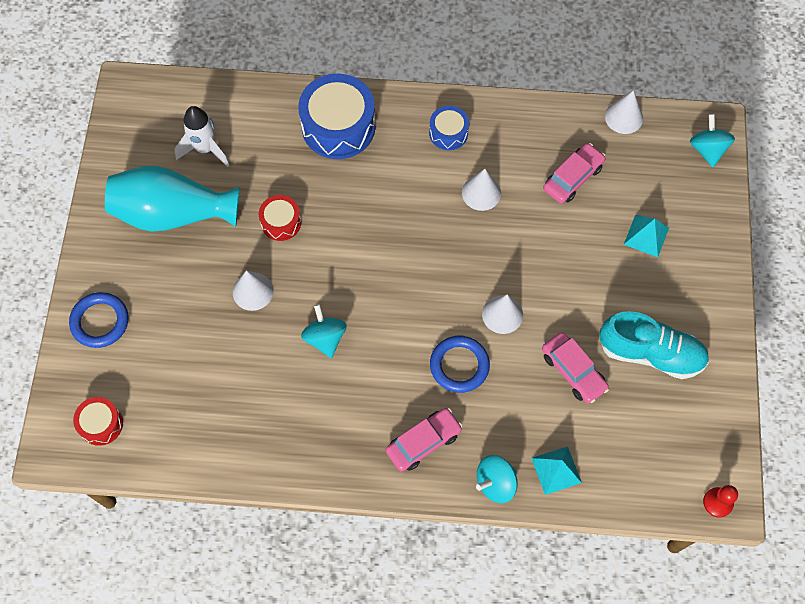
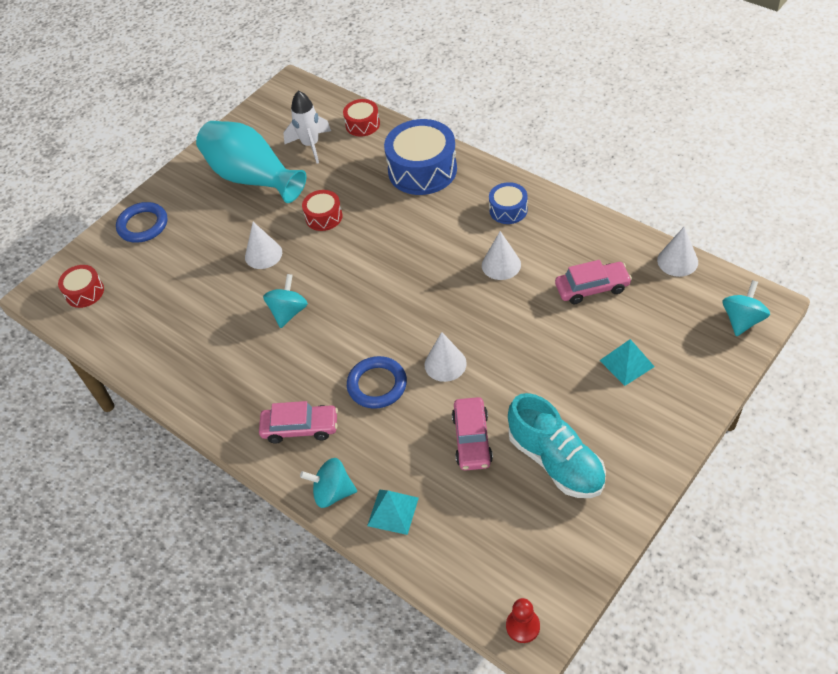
camera: 40 degrees right, 15 degrees down
(240, 101) = (362, 124): none -> red drum

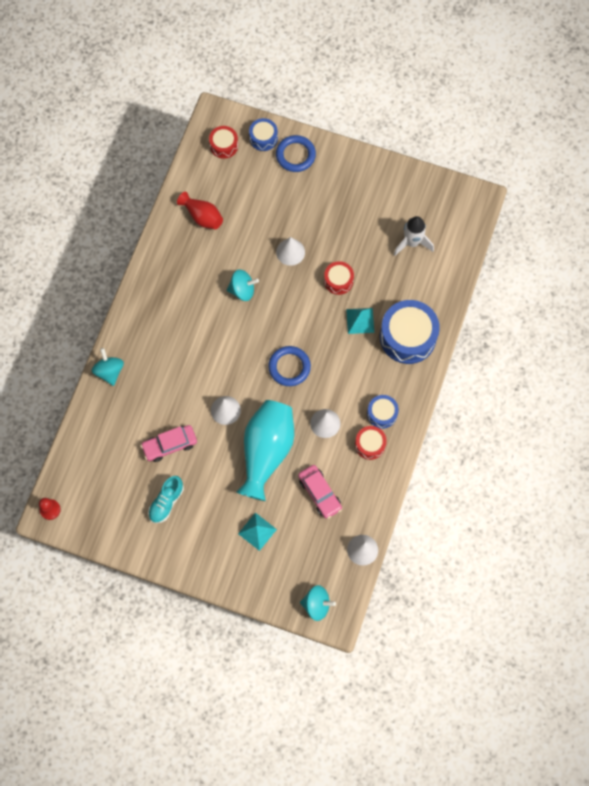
camera: 65 degrees right, 20 degrees up
(101, 251) = (263, 138): none -> blue drum
(165, 334) = (202, 216): none -> red vase
(252, 178) = (364, 212): turquoise vase -> turquoise vase (266, 451)
(300, 428) = (151, 334): pink car -> none
(362, 124) = (447, 274): red drum -> red drum (370, 444)
(377, 385) = (197, 371): blue ring -> blue ring (289, 367)
(393, 511) = (105, 412): turquoise pyramid -> turquoise pyramid (360, 320)
(556, 461) = (166, 502): turquoise shoe -> turquoise shoe, size x0.63

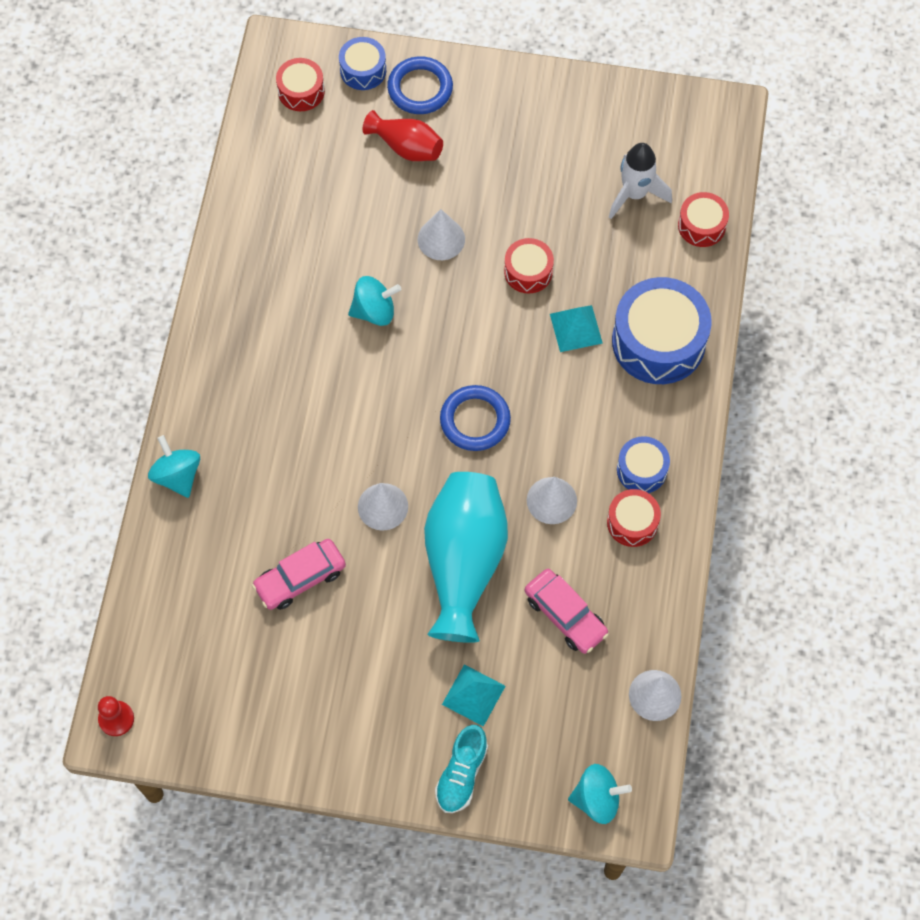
camera: 10 degrees left, 5 degrees down
(166, 502) = (312, 673): turquoise shoe -> turquoise shoe (461, 774)
(202, 216) = (286, 206): red vase -> red vase (406, 147)
(448, 269) = (701, 225): none -> red drum

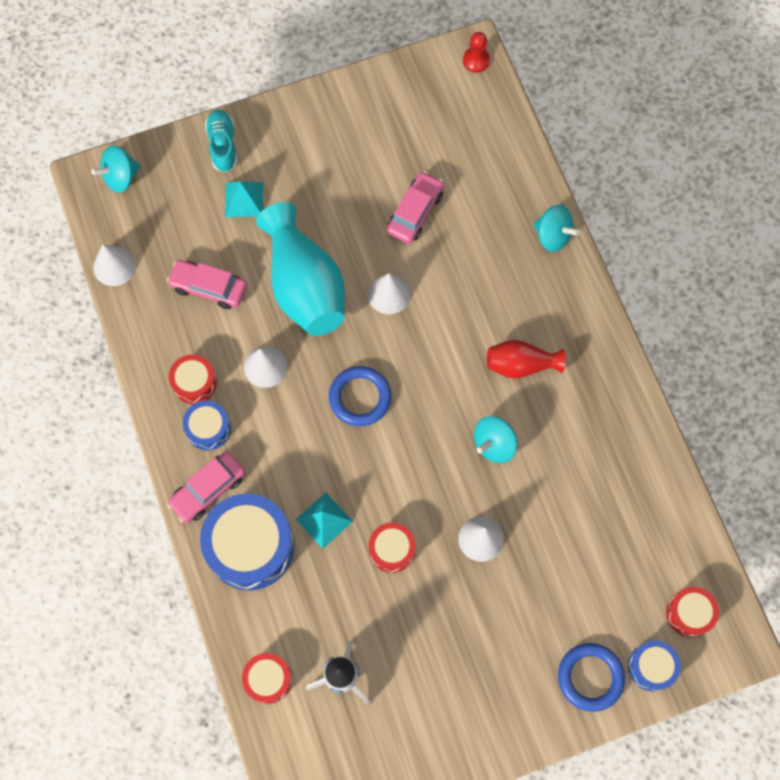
camera: 150 degrees right, 5 degrees up
(406, 147) = (564, 610): red vase -> red vase (520, 365)
(672, 413) = (208, 489): none -> pink car

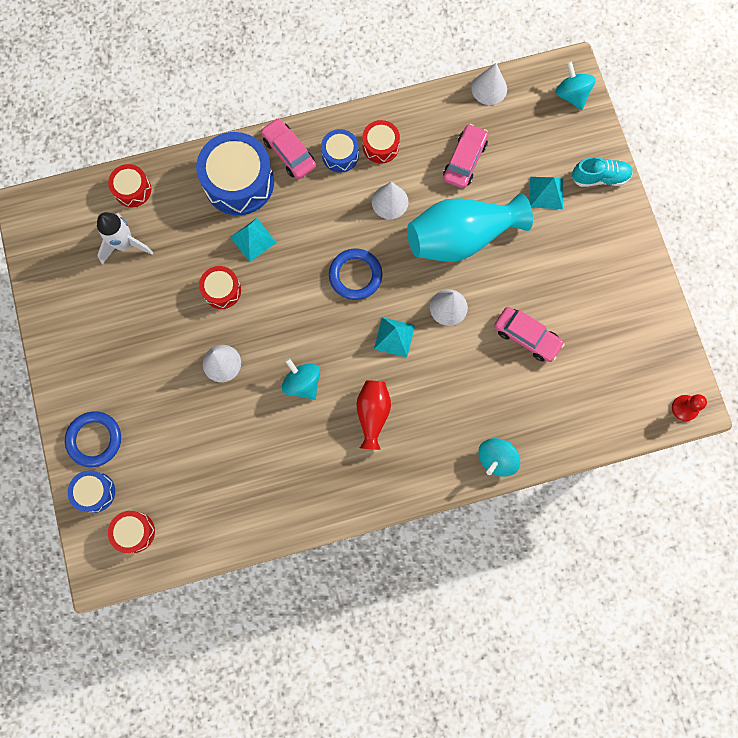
camera: 95 degrees right, 5 degrees up
(429, 349) = (394, 337): none -> turquoise pyramid

